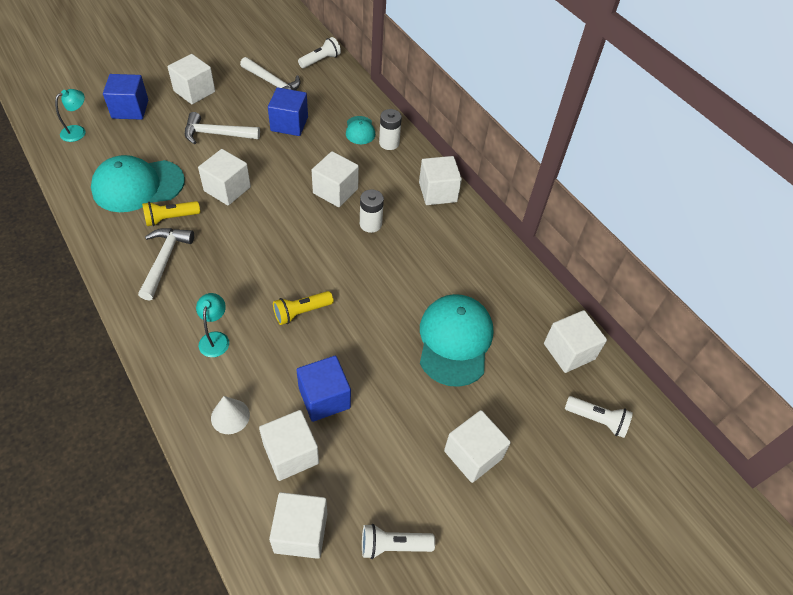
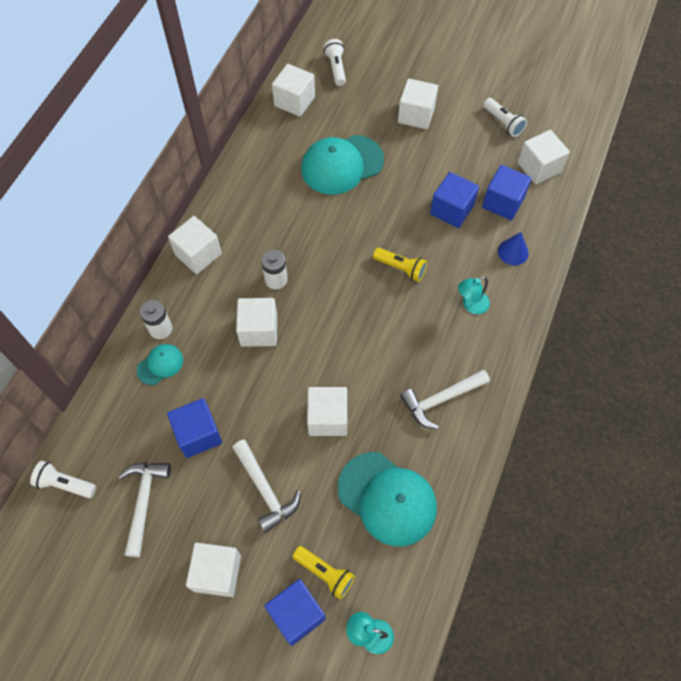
camera: 120 degrees left, 10 degrees up
(170, 218) = (398, 435): yellow flashlight -> yellow flashlight (325, 573)
(230, 416) = (513, 252): white cone -> blue cone
(291, 454) = (503, 202): white cube -> blue cube

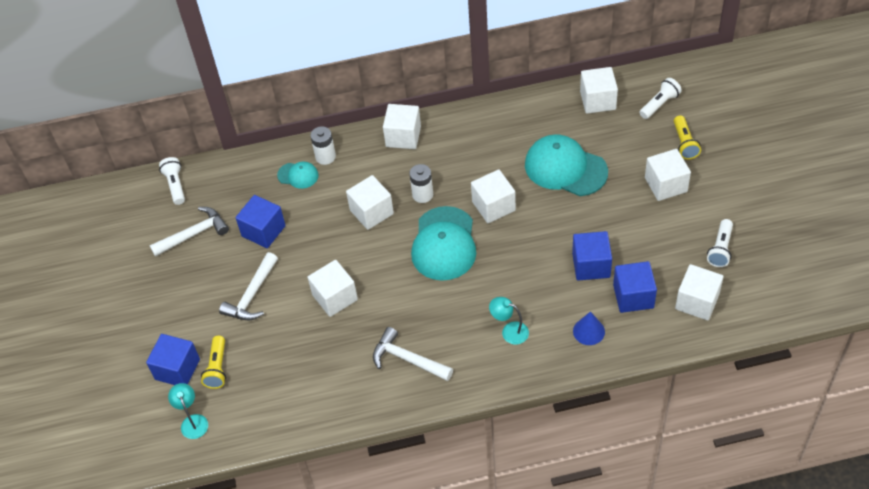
camera: 60 degrees right, 10 degrees down
(217, 573) = (174, 306): white cube -> white cube (493, 206)
(387, 498) = (300, 372): turquoise cap -> turquoise cap (444, 244)
(401, 268) = (502, 265): yellow flashlight -> yellow flashlight (684, 143)

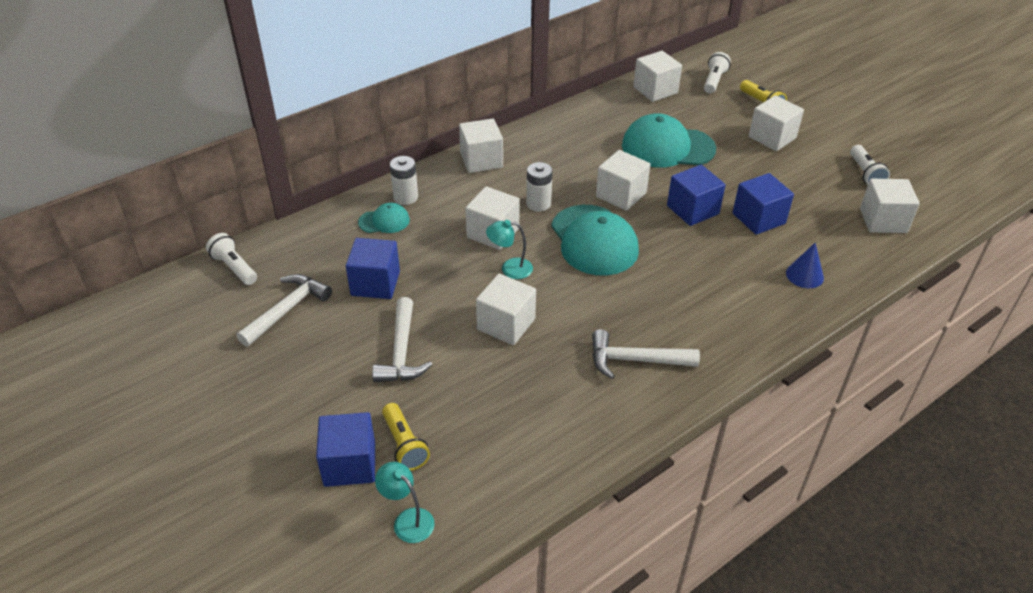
camera: 30 degrees left, 10 degrees down
(509, 331) = (725, 299): turquoise lamp -> turquoise lamp (510, 268)
(633, 296) = (821, 233): blue cube -> blue cube (692, 210)

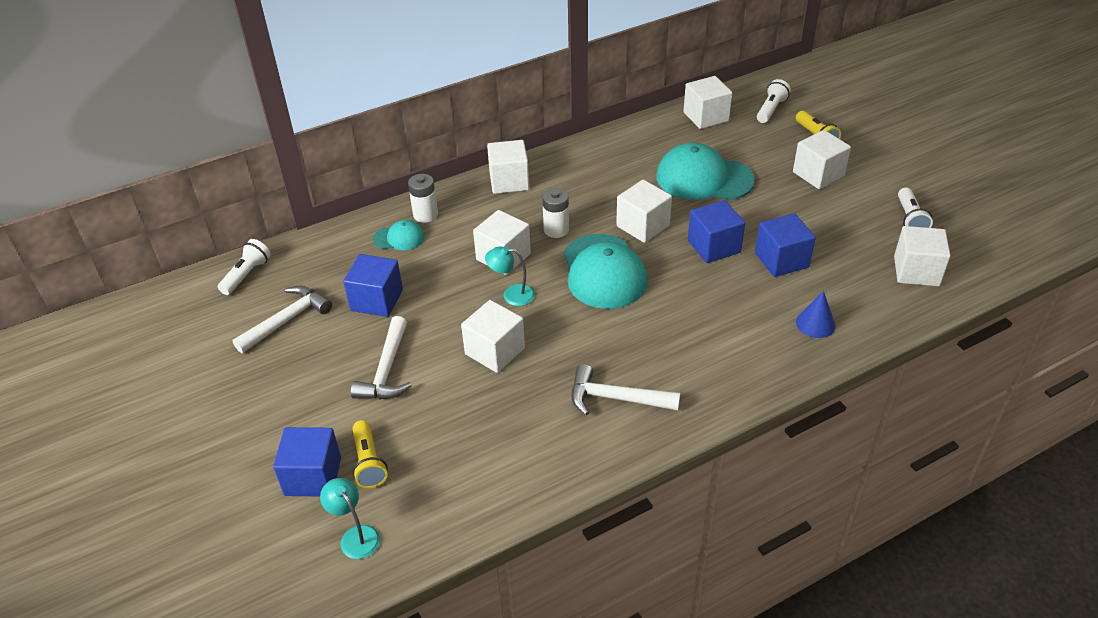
camera: 10 degrees right, 0 degrees up
(234, 268) = (247, 275): white flashlight -> white flashlight turned 60 degrees clockwise

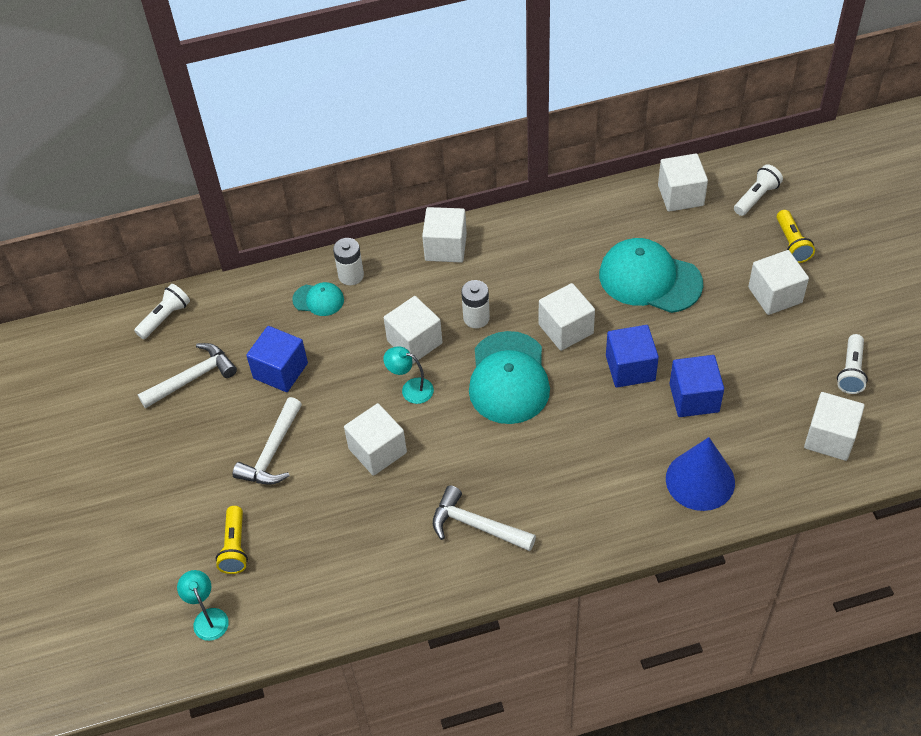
camera: 15 degrees right, 10 degrees up
(313, 476) = (183, 551): blue cube -> none
(815, 323) = (700, 480): blue cone -> blue cone, size x1.73

